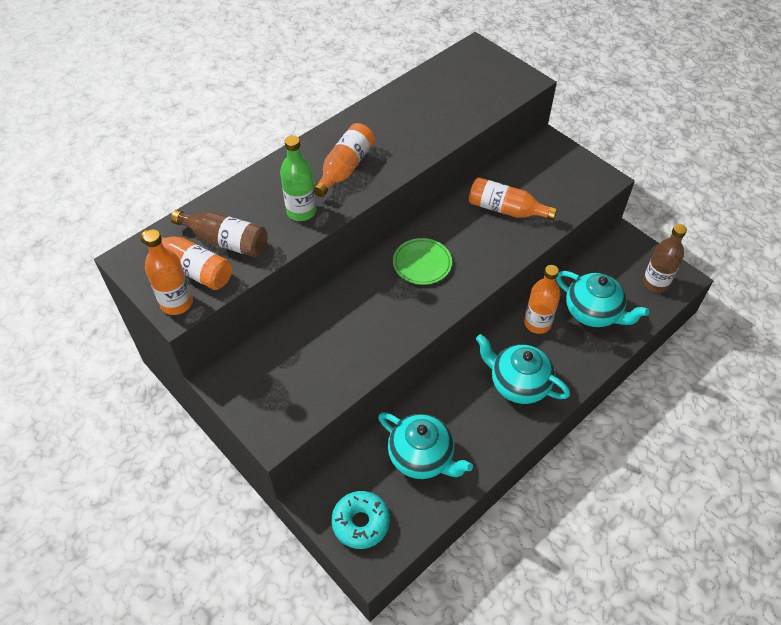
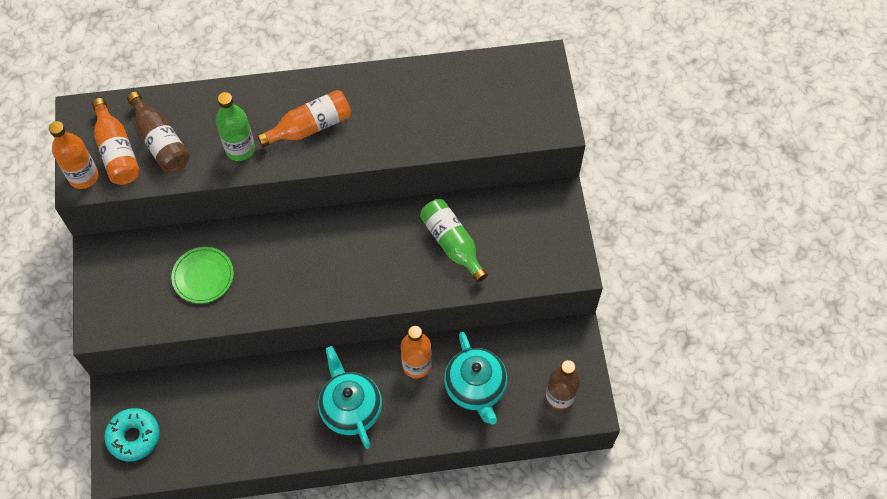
camera: 35 degrees right, 10 degrees up
(422, 263) = (333, 251): green plate -> green plate (203, 276)
(422, 457) = (221, 417): turquoise teapot -> none
(506, 209) = (452, 244): orange bottle -> green bottle

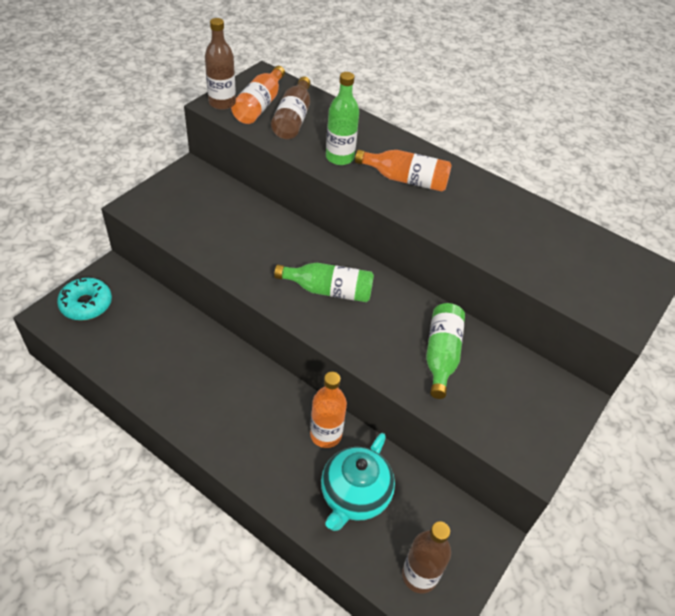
camera: 40 degrees right, 15 degrees down
(84, 176) = (222, 103): orange bottle -> brown bottle
(203, 276) = (234, 231): green plate -> none
(328, 263) = (329, 290): none -> green bottle
(350, 408) = (241, 418): turquoise teapot -> none

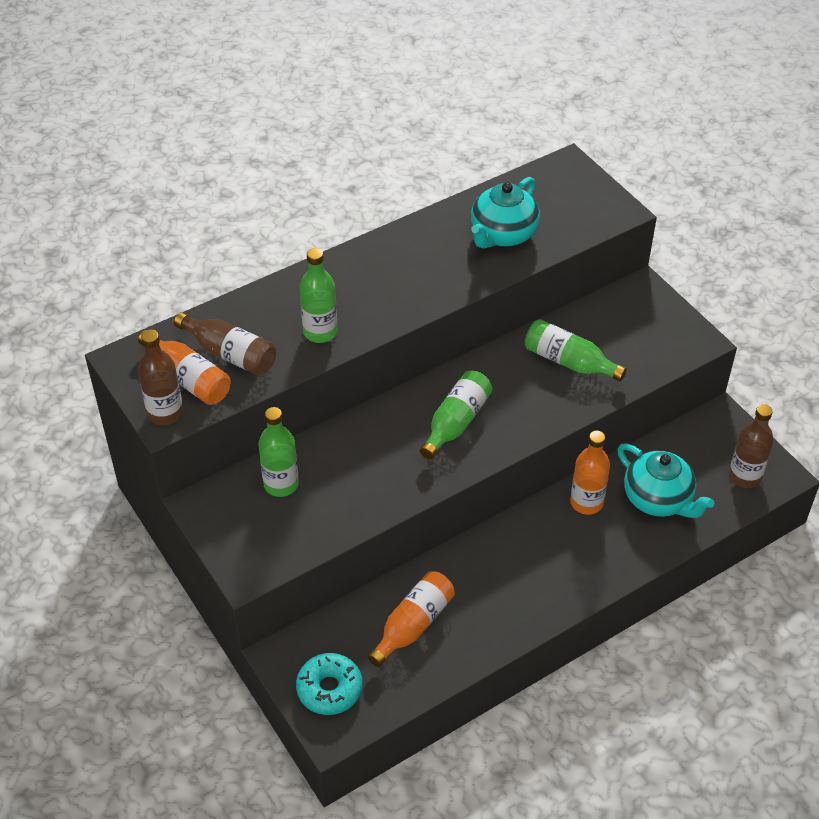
camera: 65 degrees left, 0 degrees up
(222, 204) = (281, 484): none -> green bottle
(406, 179) = (380, 289): orange bottle -> orange bottle (413, 625)
(523, 241) = (502, 235): none -> turquoise teapot

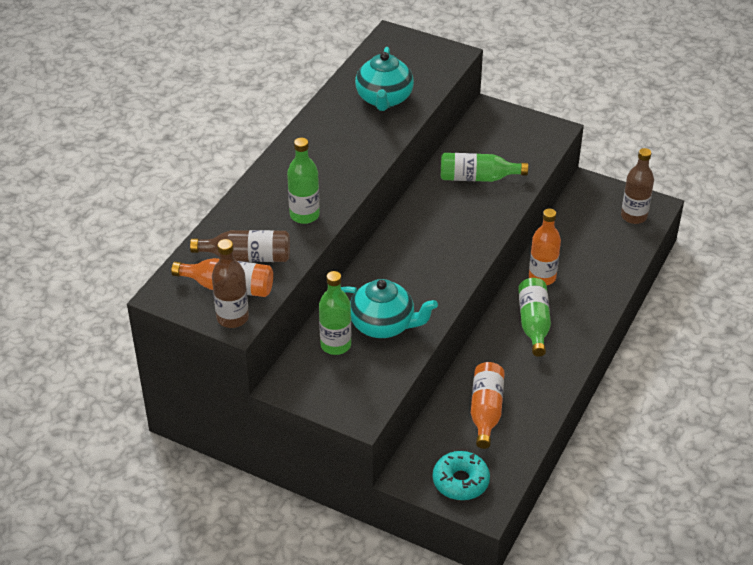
camera: 30 degrees left, 5 degrees down
(456, 422) = (430, 250): green bottle -> green bottle (533, 324)
(658, 499) = (589, 255): turquoise teapot -> turquoise teapot (383, 325)

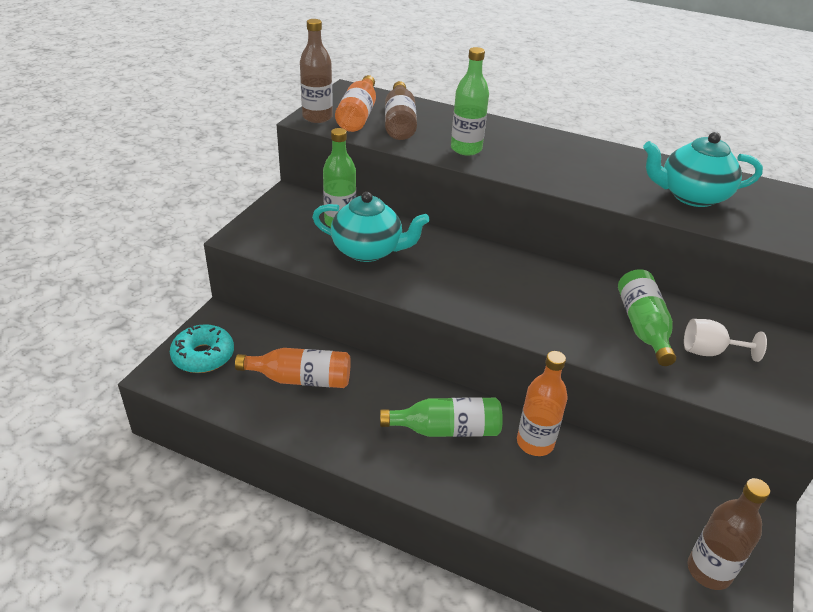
camera: 85 degrees right, 5 degrees down
(383, 325) = (368, 251): turquoise teapot -> turquoise teapot turned 90 degrees counterclockwise
(502, 152) = (709, 352): none -> white goblet

